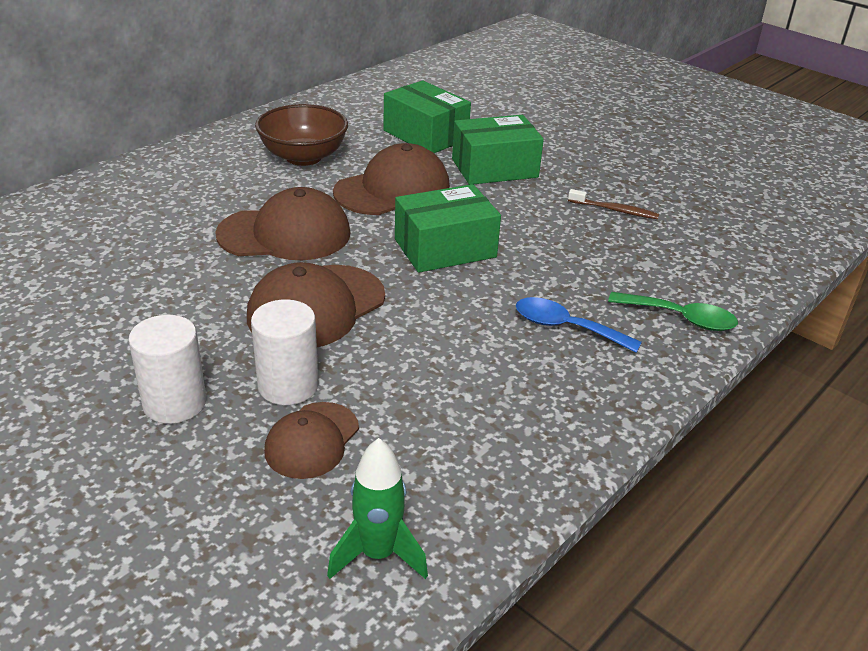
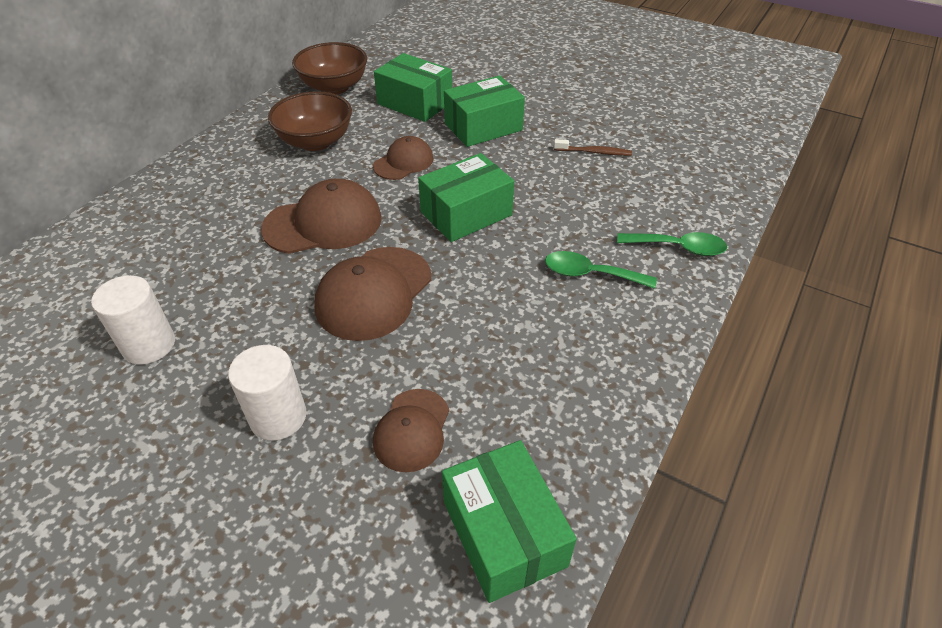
camera: 10 degrees left, 10 degrees up
(288, 385) = (374, 378): white cylinder -> white cylinder (149, 345)
(342, 109) = (334, 87): none -> brown bowl
(378, 554) = (504, 533): green rocket -> green box
(393, 189) = (403, 162): brown cap -> brown cap, size x0.61
(565, 327) = (590, 274): blue spoon -> green spoon

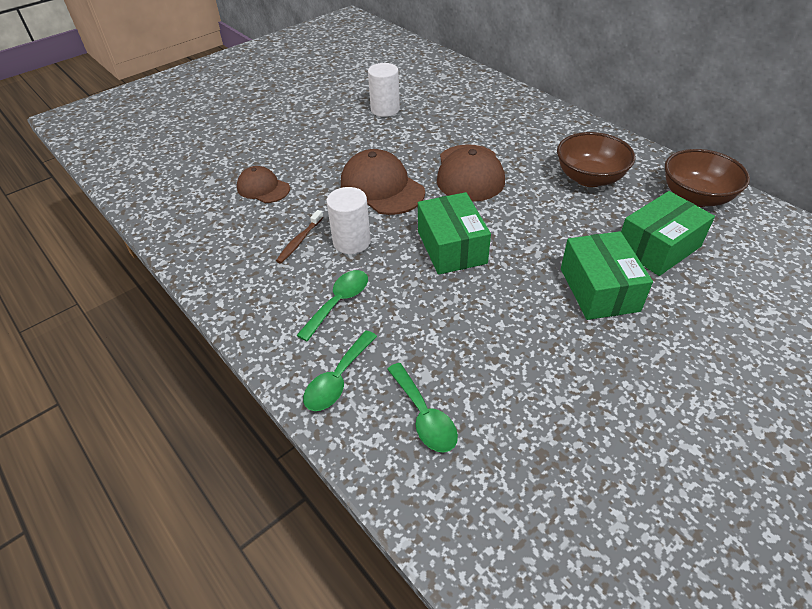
camera: 110 degrees right, 0 degrees up
(278, 417) = (306, 146): white cylinder -> white cylinder (351, 242)
(403, 162) = (543, 223): brown cap -> none
(504, 533) = (179, 208): green box -> none
(594, 152) = (526, 370): brown toothbrush -> brown toothbrush (299, 241)
(673, 192) = (424, 416): none -> green spoon

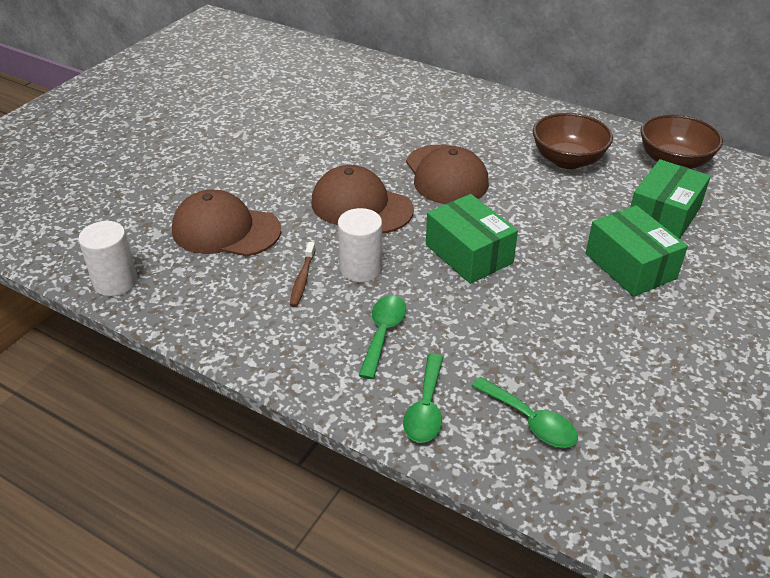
camera: 20 degrees left, 5 degrees down
(263, 188) = (226, 230): brown cap -> brown cap, size x1.64
(385, 109) = (316, 121): white cylinder -> white cylinder (115, 282)

